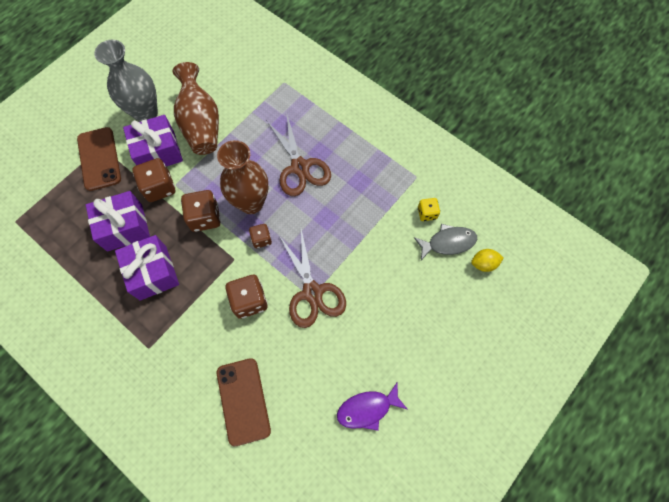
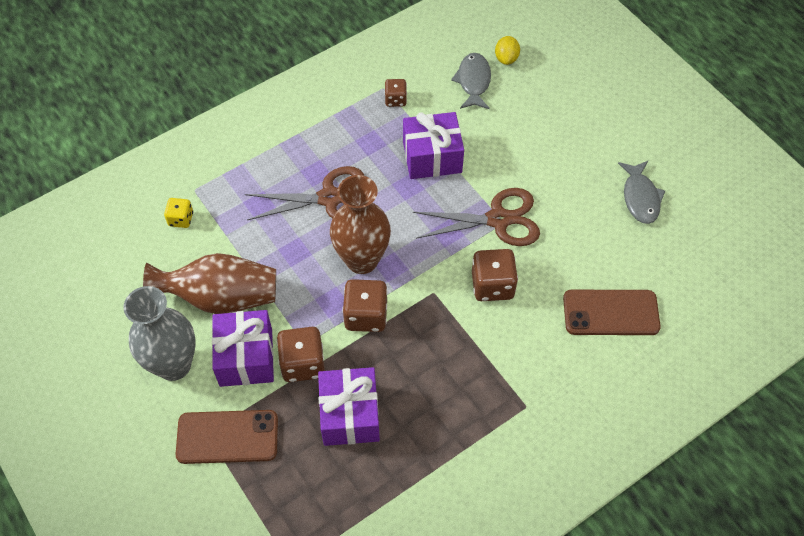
camera: 75 degrees left, 10 degrees down
(153, 273) = (426, 387): purple gift -> purple gift (432, 157)
(261, 239) = (416, 258): brown dice -> brown dice (395, 100)
(367, 409) = (640, 198): purple fish -> grey fish
(427, 213) = (432, 90): yellow dice -> yellow dice (181, 219)

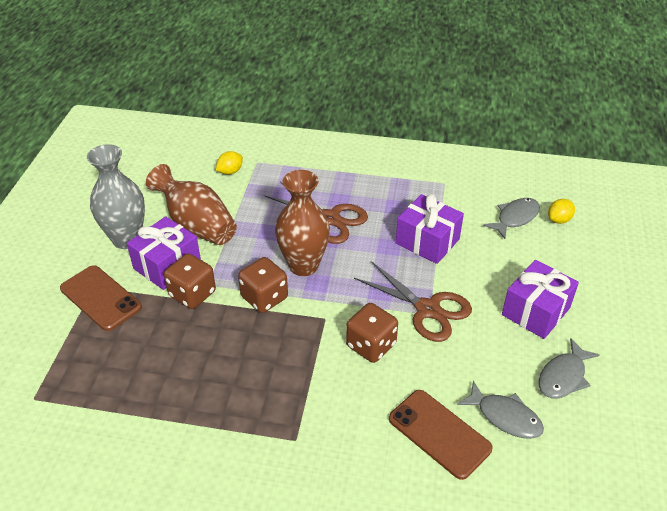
camera: 45 degrees right, 15 degrees down
(181, 219) = (230, 171): yellow dice -> yellow lemon
(350, 415) = (179, 344): purple gift -> purple gift (536, 311)
(395, 100) = (444, 194): brown dice -> none
(636, 262) = (505, 417): none -> grey fish

